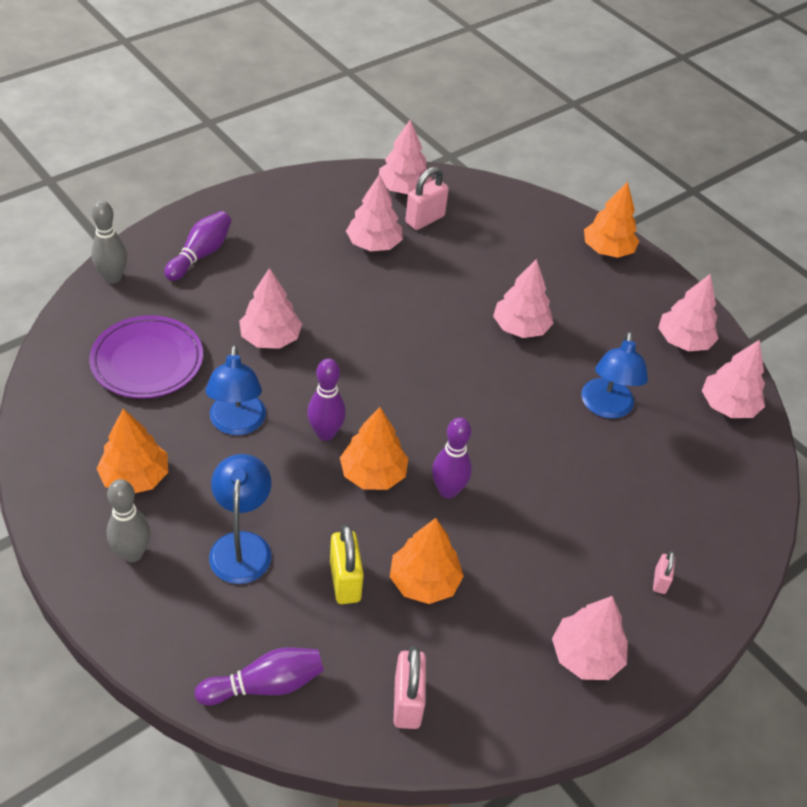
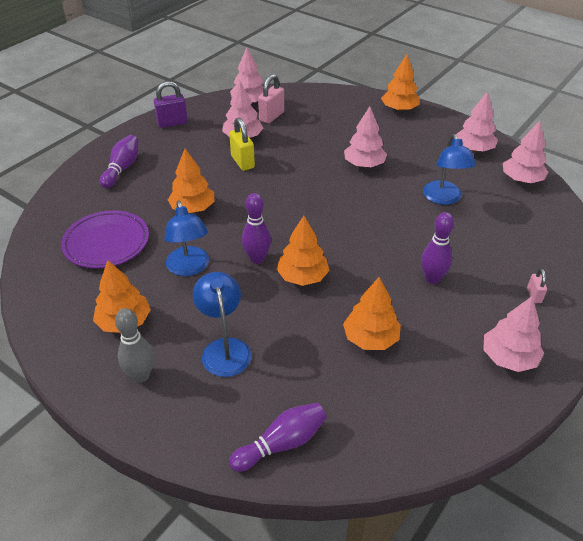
camera: 10 degrees left, 5 degrees down
(113, 277) = (62, 196): grey bowling pin -> none
(270, 338) = (193, 208): pink tree -> orange tree
(288, 198) = (172, 123): none -> purple padlock
(345, 581) = (312, 353): yellow padlock -> yellow padlock (242, 162)
(407, 702) = (395, 426): pink padlock -> none
(448, 490) = (360, 274): purple bowling pin -> purple bowling pin (432, 278)

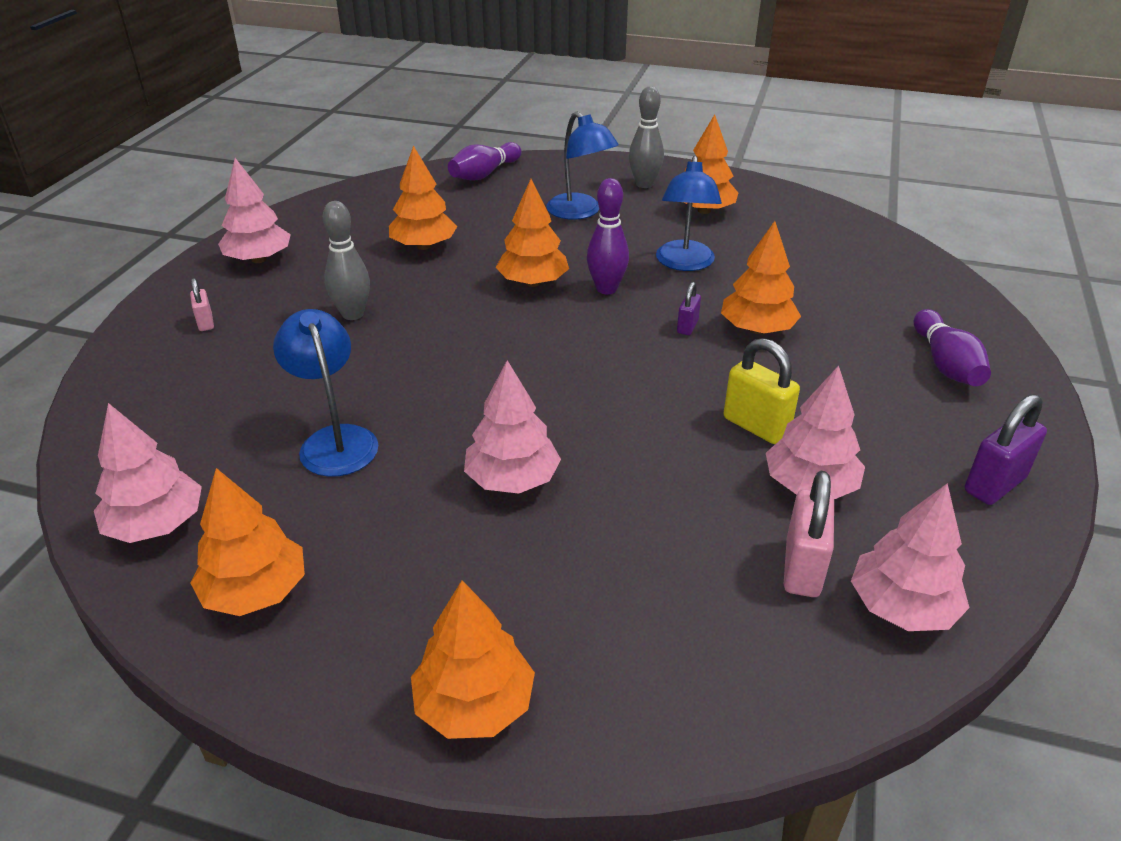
camera: 160 degrees right, 5 degrees down
(106, 243) = (819, 266): purple plate -> none
(189, 268) = (684, 263): blue lamp -> blue lamp turned 135 degrees counterclockwise
(229, 219) = (687, 327): none -> purple padlock
(432, 278) = (352, 314): purple bowling pin -> grey bowling pin
(474, 149) = (255, 592): pink tree -> orange tree

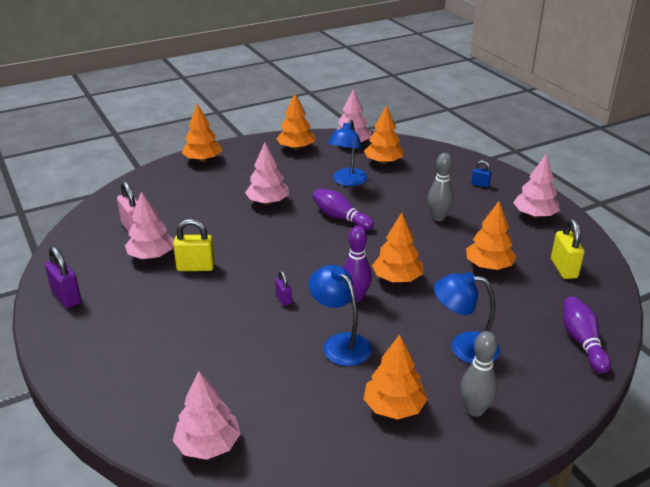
camera: 135 degrees right, 5 degrees down
(205, 323) = (480, 184): pink padlock -> blue padlock
(335, 440) = (347, 181): blue lamp -> blue lamp turned 90 degrees clockwise
(369, 211) = (563, 269): none -> yellow padlock
(757, 329) = (245, 319): orange tree -> orange tree (383, 162)
(901, 607) = (89, 235): pink tree -> pink tree (208, 445)
(945, 364) = (119, 357): purple bowling pin -> purple bowling pin (340, 218)
(994, 484) = (66, 297): purple padlock -> purple padlock turned 45 degrees counterclockwise

